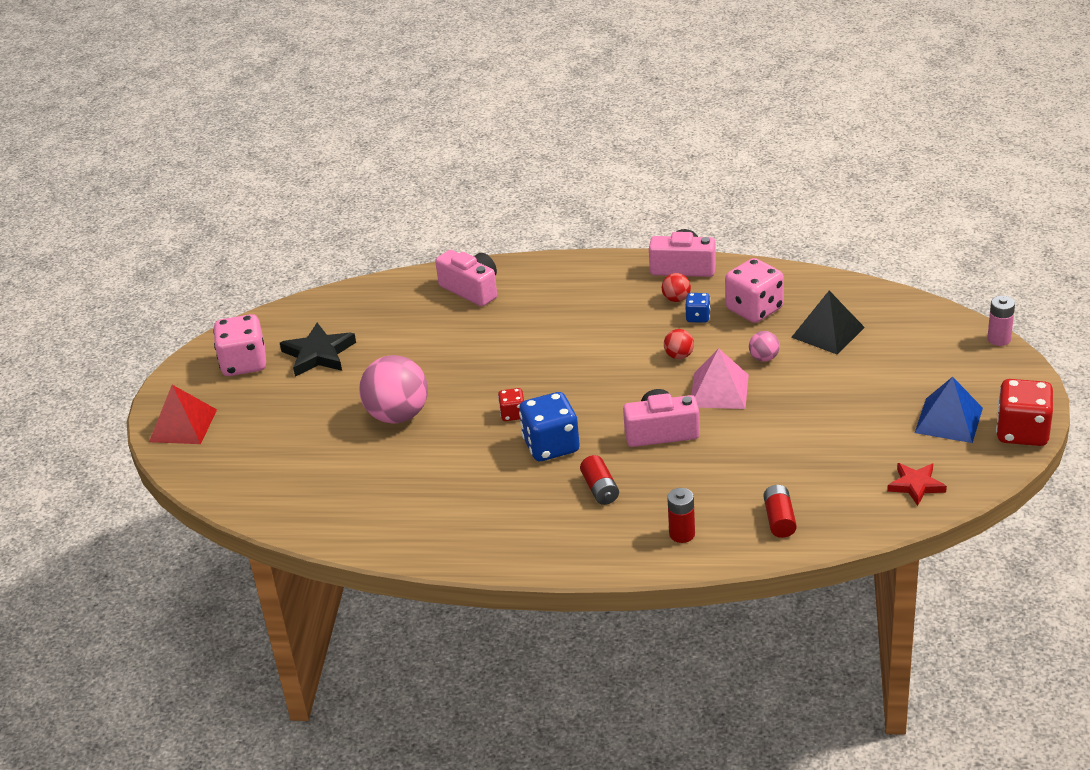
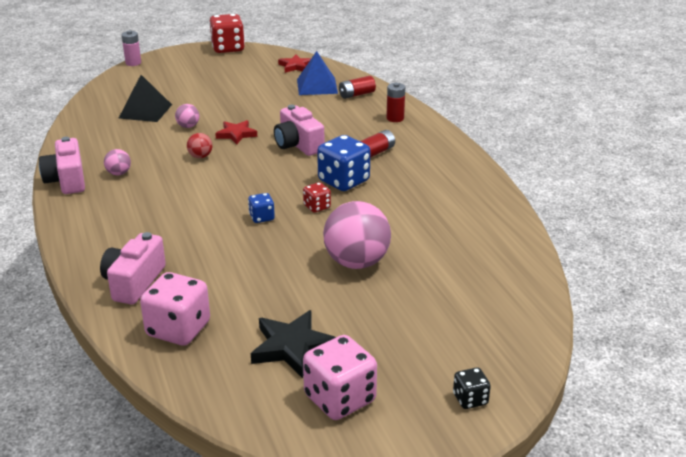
camera: 120 degrees left, 5 degrees down
(183, 425) = (470, 399): red pyramid -> black dice
(676, 299) = (119, 173): red ball -> pink ball
(698, 317) = (143, 159): blue dice -> blue dice (262, 217)
(719, 390) = (236, 134): pink pyramid -> red star
(754, 309) = (124, 140): pink dice -> pink dice (178, 329)
(948, 420) = (227, 66): blue pyramid -> blue pyramid (317, 86)

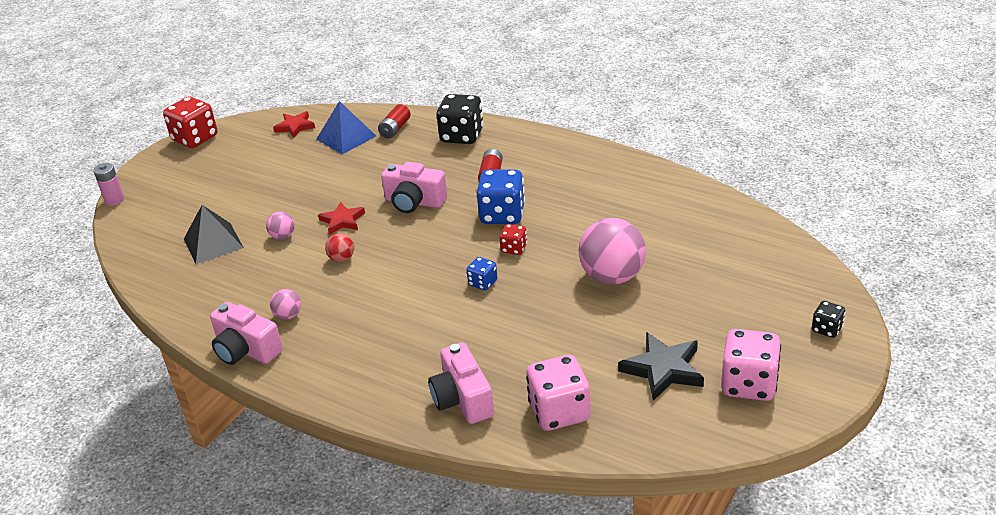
camera: 35 degrees left, 5 degrees up
(395, 118) = (462, 136): red battery -> black dice

